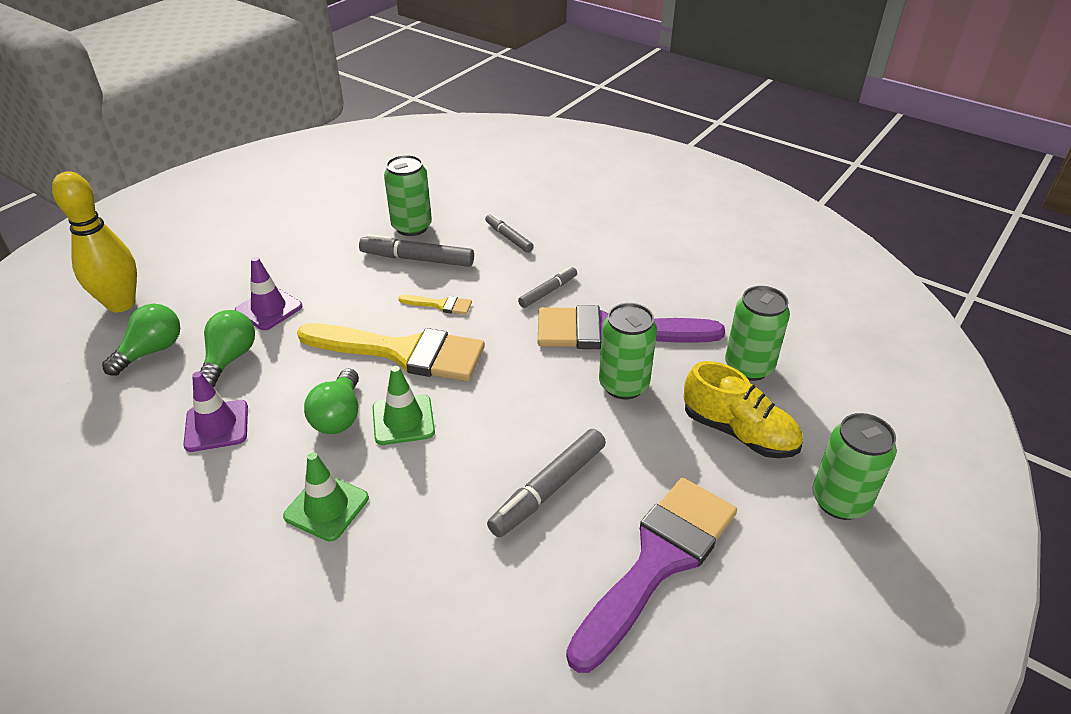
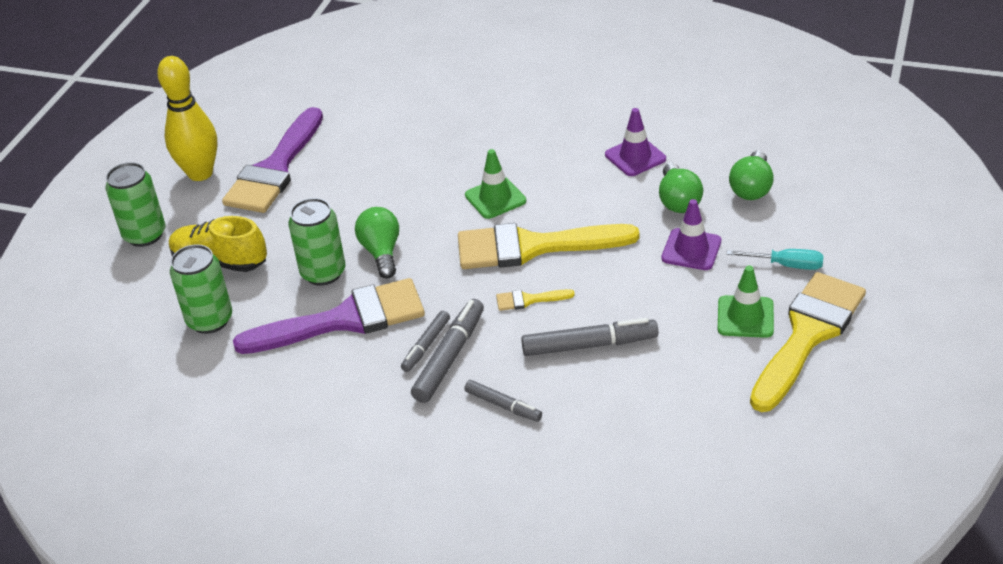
camera: 165 degrees right, 0 degrees up
(121, 304) = (833, 215): yellow bowling pin -> yellow bowling pin (200, 173)
(211, 275) = (786, 265): none -> turquoise screwdriver
(256, 226) = (807, 334): none -> yellow brush
(326, 507) = (511, 137): green traffic cone -> green traffic cone (745, 317)
(339, 416) = (548, 187): green light bulb -> green light bulb (381, 252)
(411, 227) = (628, 387): green can -> none
(548, 489) = (361, 186): grey marker -> grey marker (449, 357)

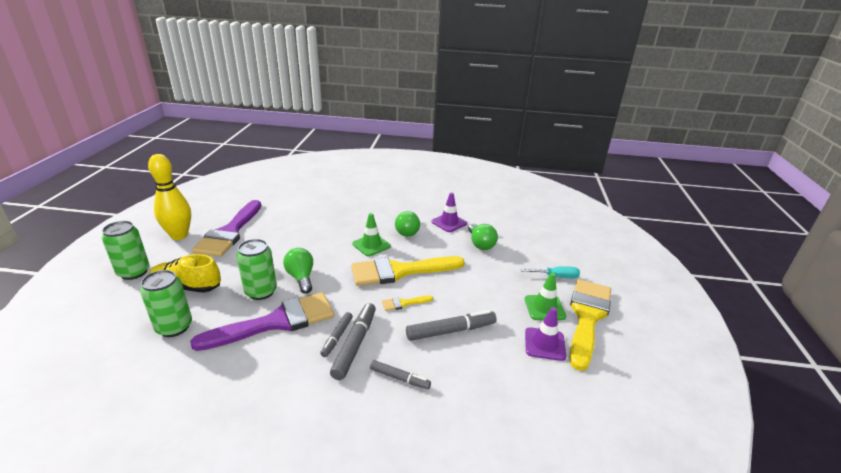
camera: 15 degrees left, 10 degrees down
(691, 250) = (497, 270): purple traffic cone -> purple traffic cone (544, 344)
(751, 188) = (519, 237): green light bulb -> green light bulb (408, 231)

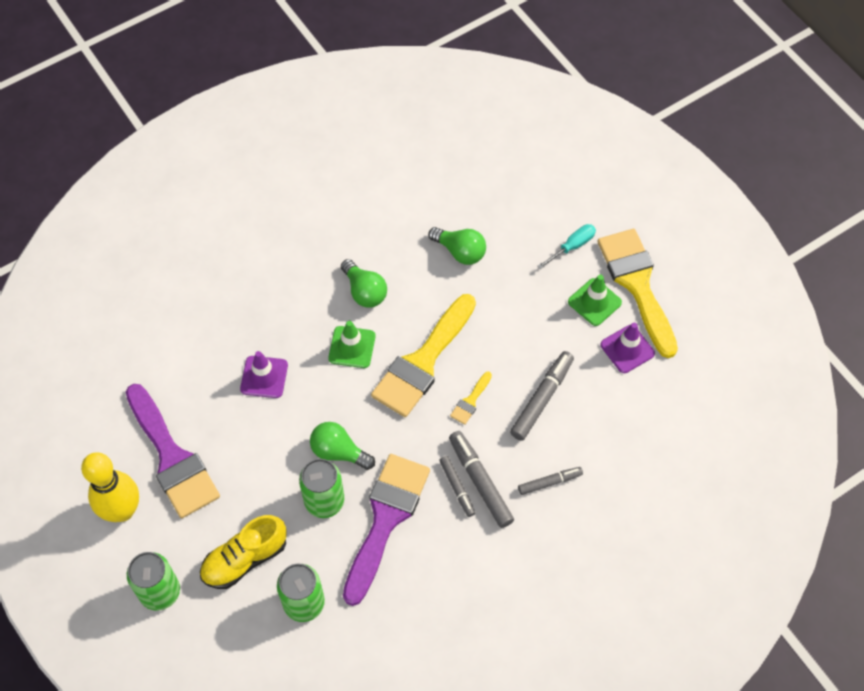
camera: 40 degrees left, 30 degrees up
(449, 222) = (393, 239): purple traffic cone -> purple traffic cone (264, 377)

